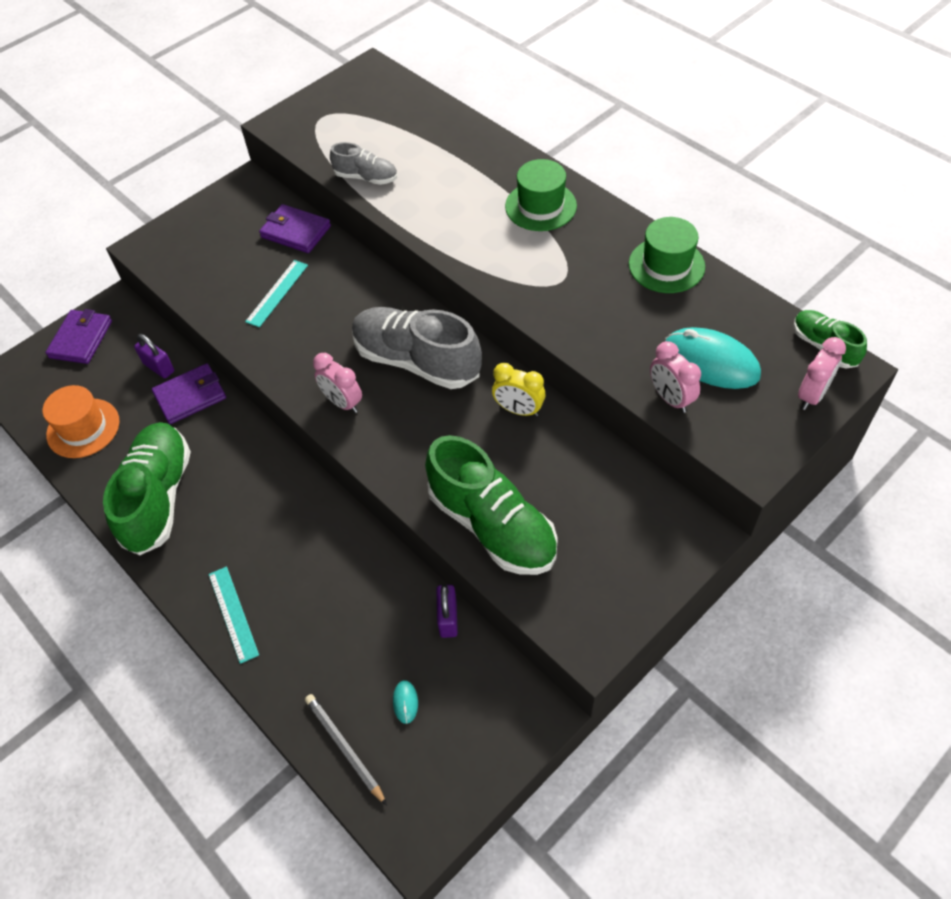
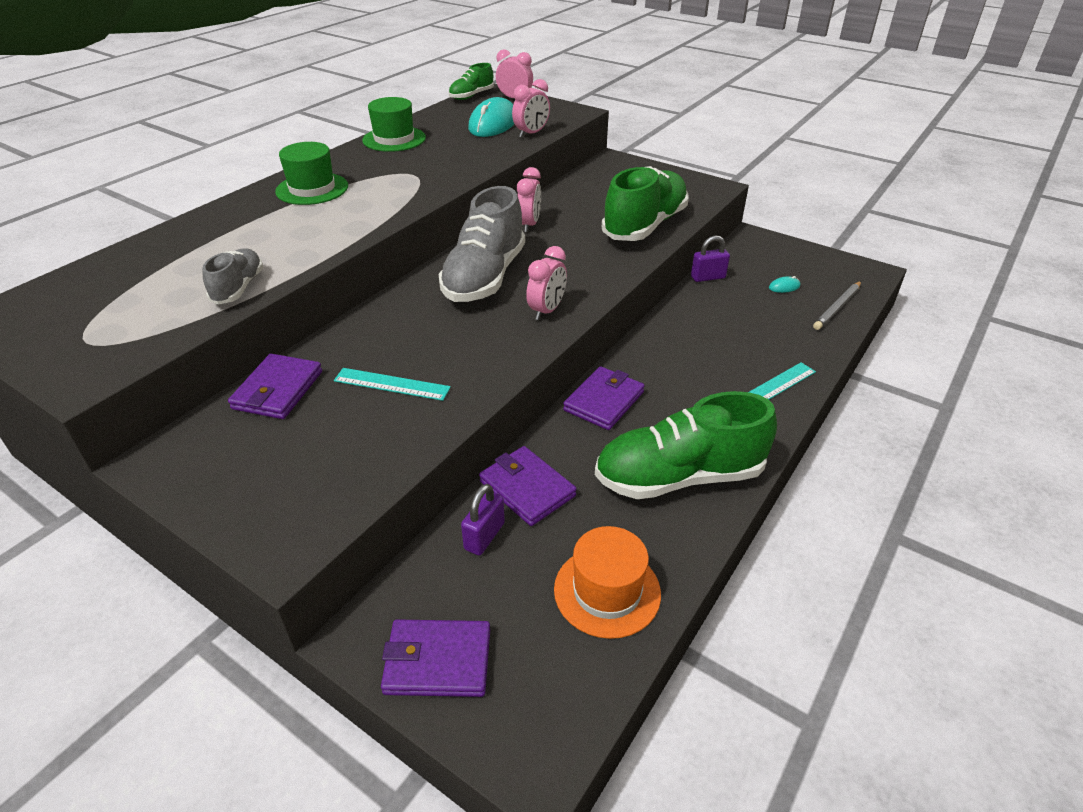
camera: 105 degrees left, 15 degrees down
(266, 464) = (604, 401): none -> purple wallet
(518, 410) = (529, 225): yellow clock -> pink clock

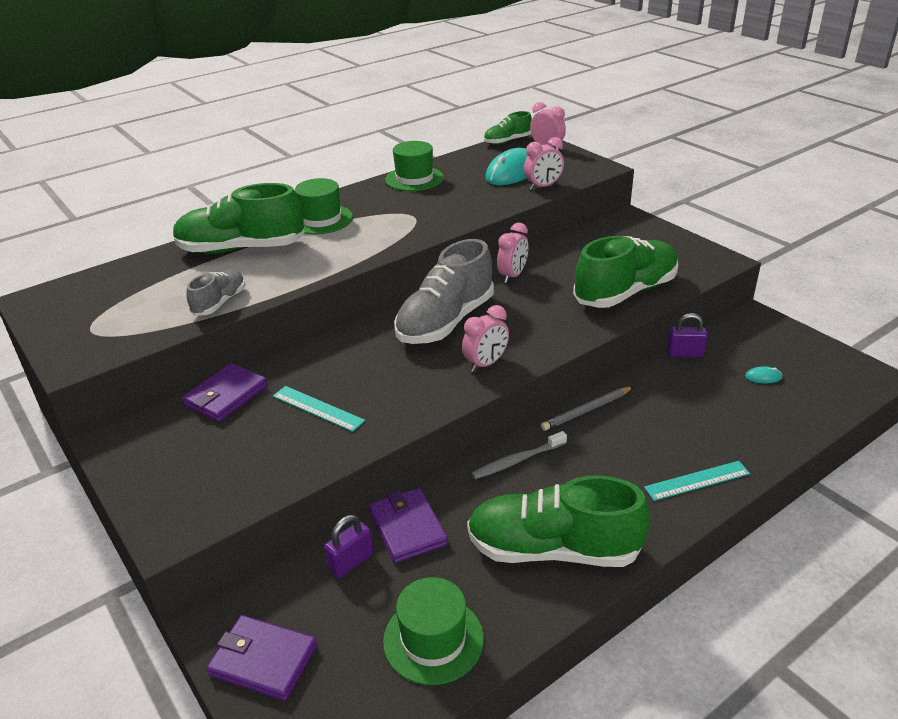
camera: 20 degrees right, 5 degrees down
(234, 229) = (241, 249): none -> green shoe
(604, 401) = (517, 461): purple wallet -> grey toothbrush
(607, 591) = (433, 639): orange hat -> green hat
(837, 307) = (812, 409): grey pencil -> grey pencil (586, 410)

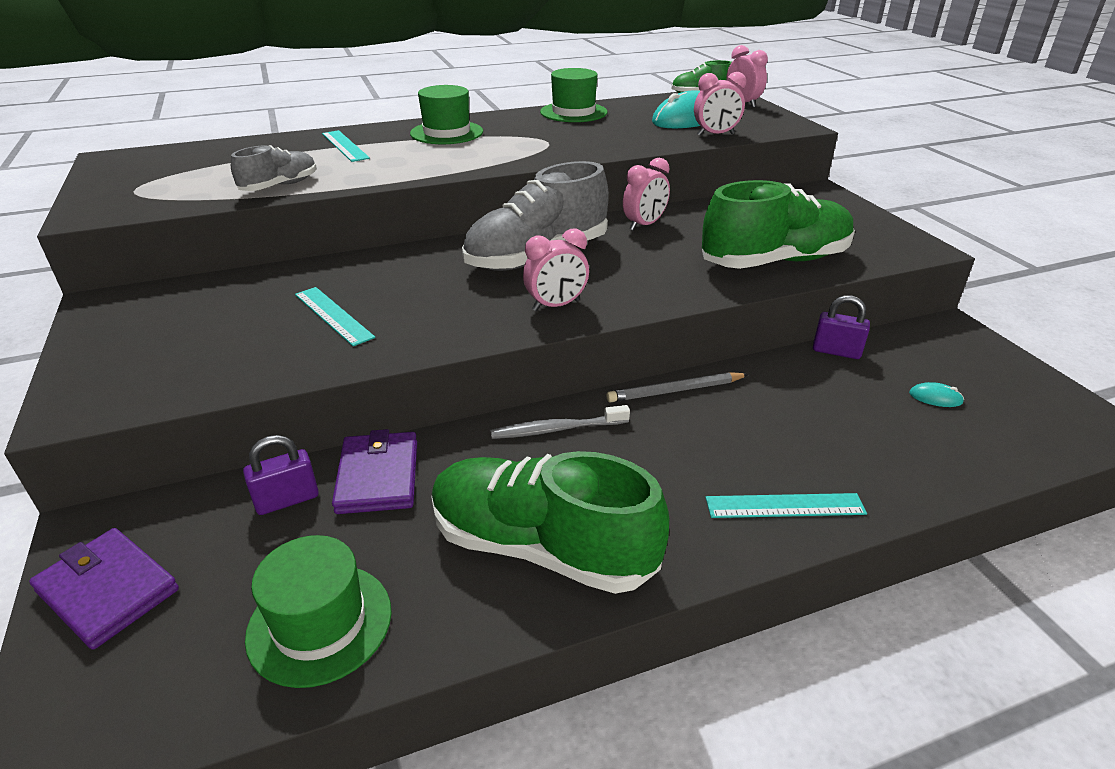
camera: 15 degrees right, 0 degrees up
(226, 396) = (248, 285): purple wallet -> none
(241, 249) = (344, 146): green shoe -> turquoise ruler

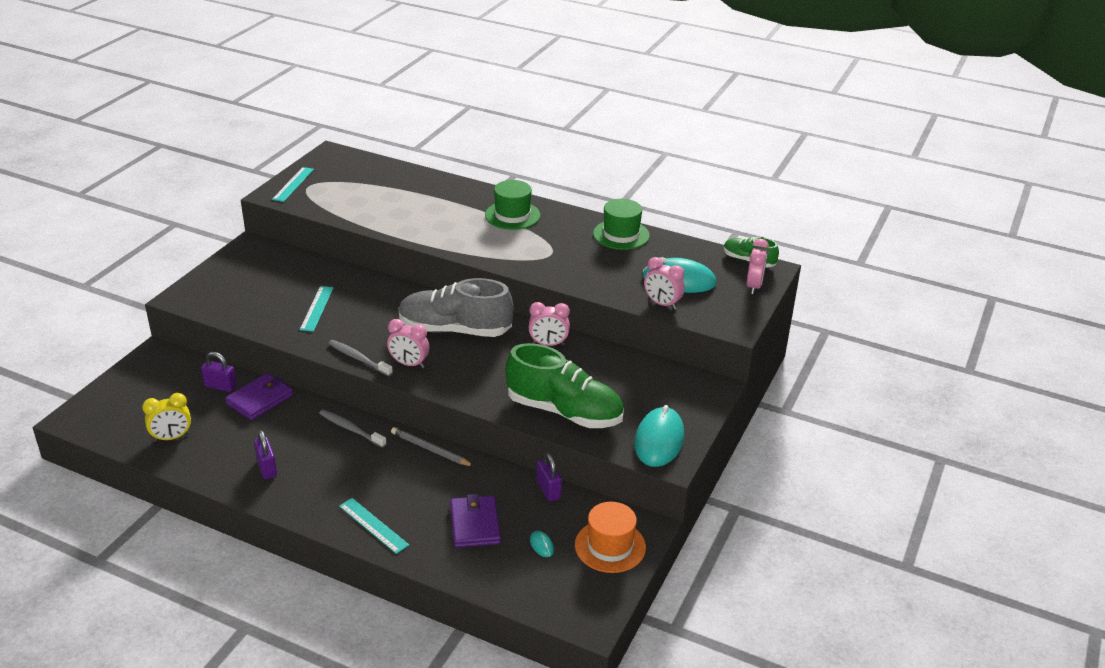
camera: 45 degrees right, 0 degrees up
(108, 590) = (136, 380): purple wallet -> purple wallet (475, 524)
(280, 186) = (366, 217): grey shoe -> none
(320, 623) = (172, 437): green hat -> yellow clock
(344, 146) = (443, 199): turquoise ruler -> turquoise ruler (293, 184)
(489, 331) = (358, 358): none -> grey toothbrush
(542, 547) = (267, 468): green shoe -> purple padlock
(880, 239) = (659, 440): none -> turquoise mouse
(969, 359) = (610, 546): none -> orange hat

